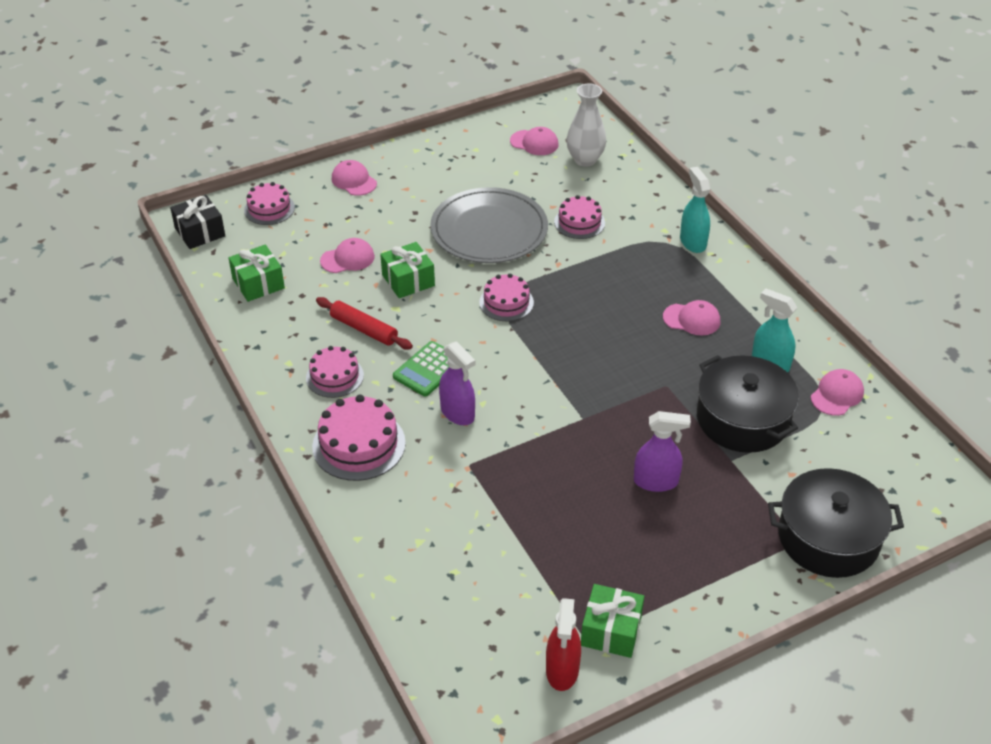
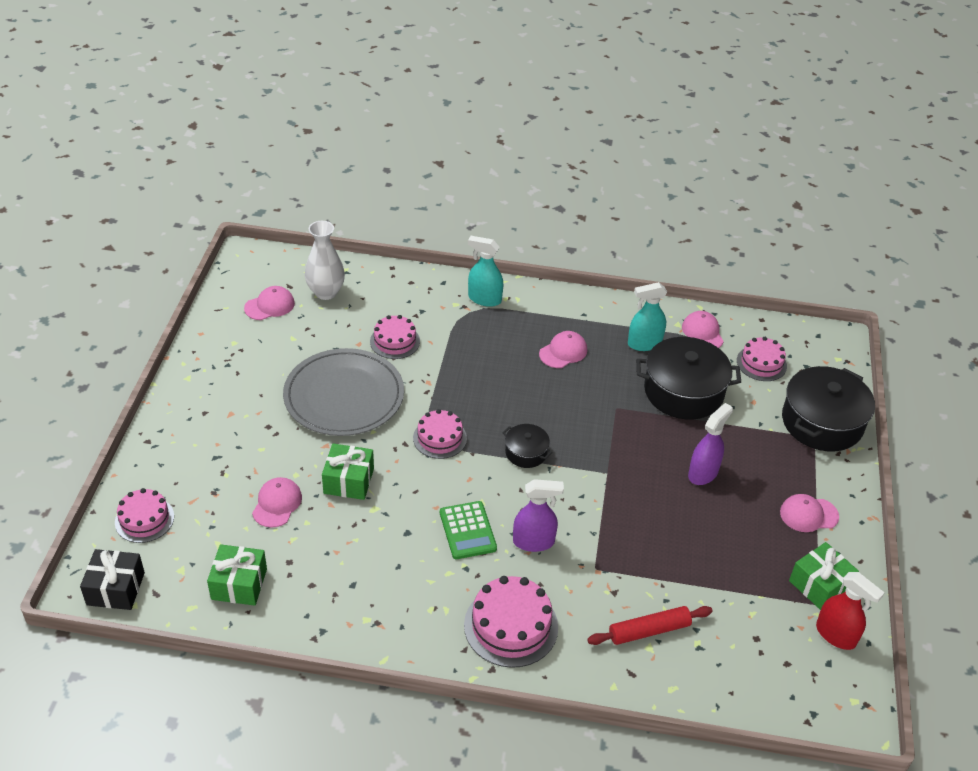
camera: 55 degrees left, 0 degrees up
(335, 376) = (415, 596): pink cake -> pink cake (761, 363)
(354, 181) = (178, 440): pink cap -> pink cap (808, 514)
(364, 329) = (378, 544): red rolling pin -> red rolling pin (649, 631)
(548, 358) = (526, 452): none -> black pot

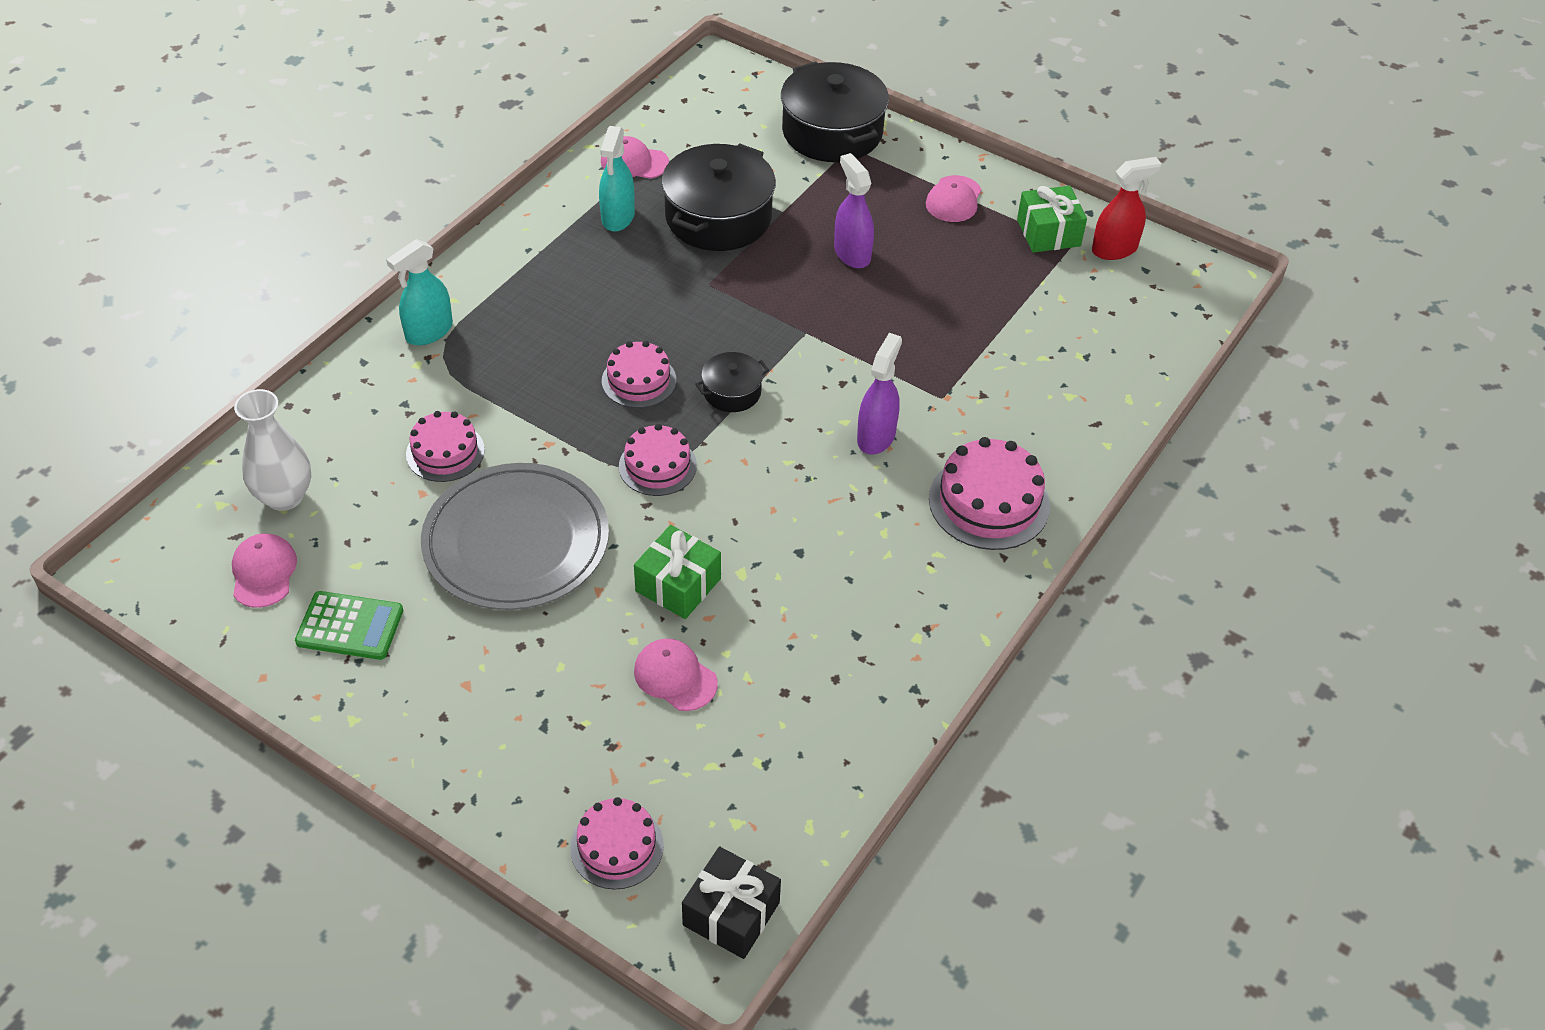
camera: 65 degrees left, 5 degrees up
(239, 584) = (795, 759): green gift -> none
(467, 530) = (827, 491): green calculator -> green calculator (350, 626)
(563, 352) = (582, 293): pink cap -> none
(649, 631) = (1047, 387): red rolling pin -> none
(761, 363) = (715, 137): pink cake -> pink cake (639, 380)

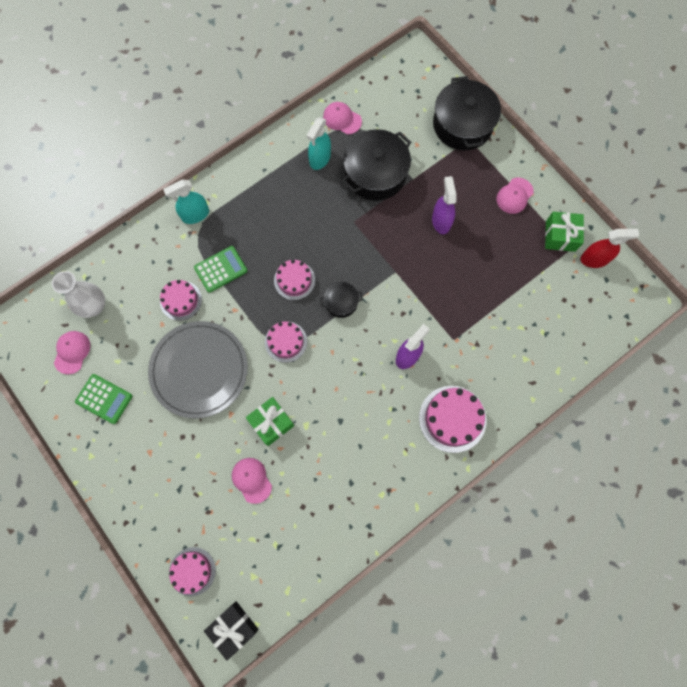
camera: 20 degrees right, 25 degrees up
(502, 394) = (221, 269): none -> green calculator

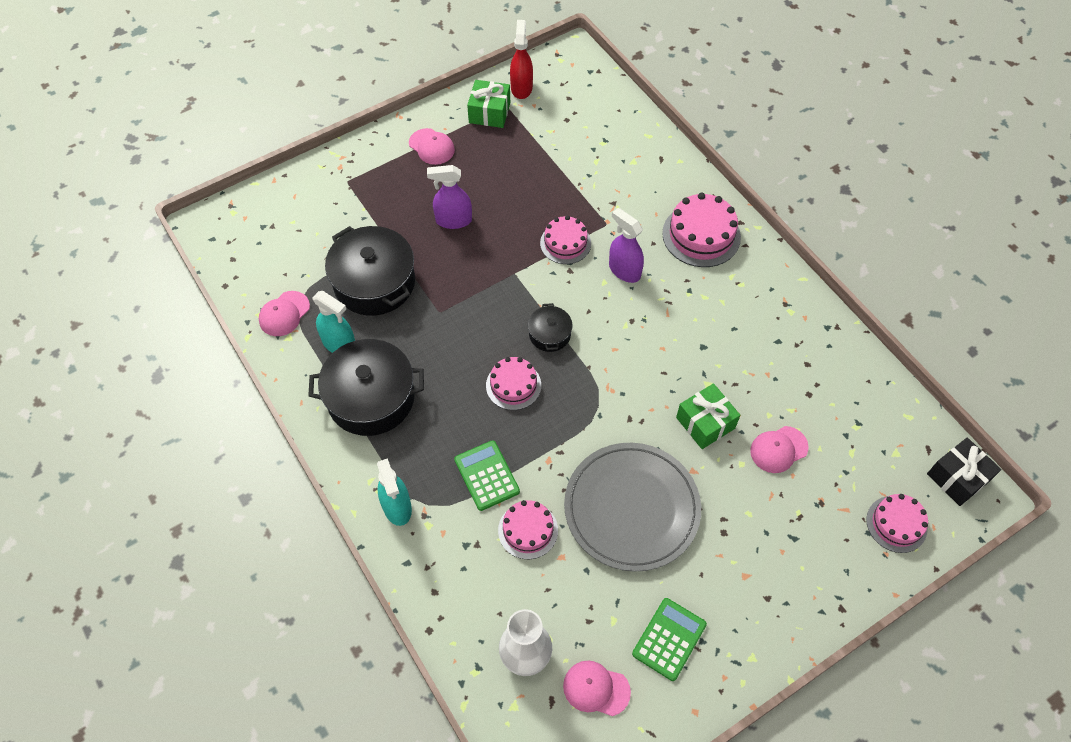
camera: 85 degrees left, 15 degrees down
(286, 341) = (598, 400): pink cake -> pink cake (565, 243)
(462, 124) = (324, 185): black pot -> black pot (371, 398)

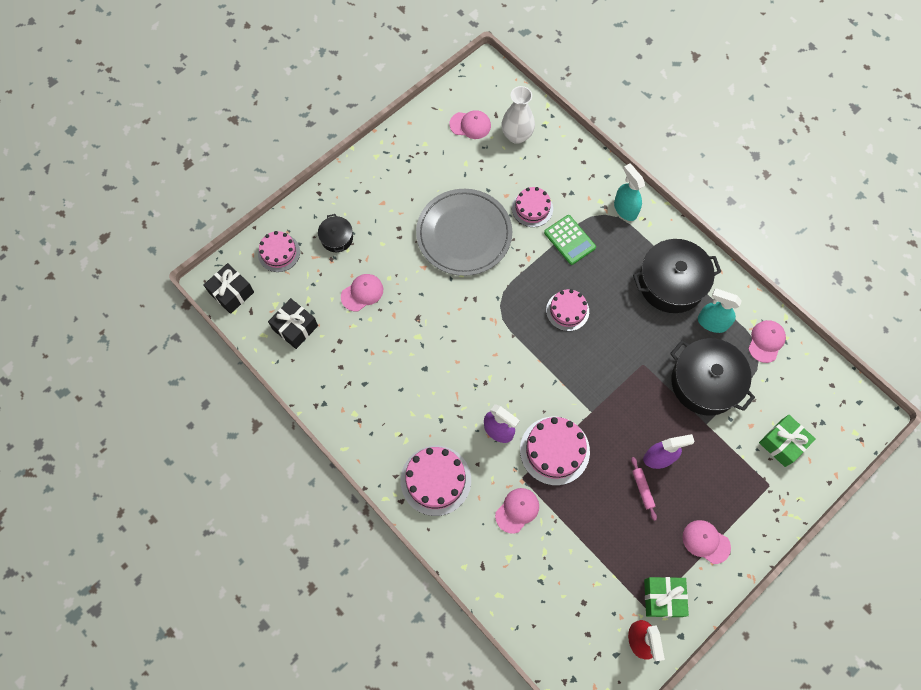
camera: 170 degrees right, 10 degrees up
(480, 196) = (642, 489): none -> pink rolling pin
(549, 334) = (549, 359): black pot -> black pot (337, 238)
(565, 243) = (554, 450): pink cake -> pink cake, size x1.53
(617, 197) = (517, 510): none -> pink cap
(669, 639) = (429, 158): green calculator -> none
(705, 423) = (418, 304): green gift -> green gift (782, 443)
(867, 419) = (295, 327): none -> black gift

